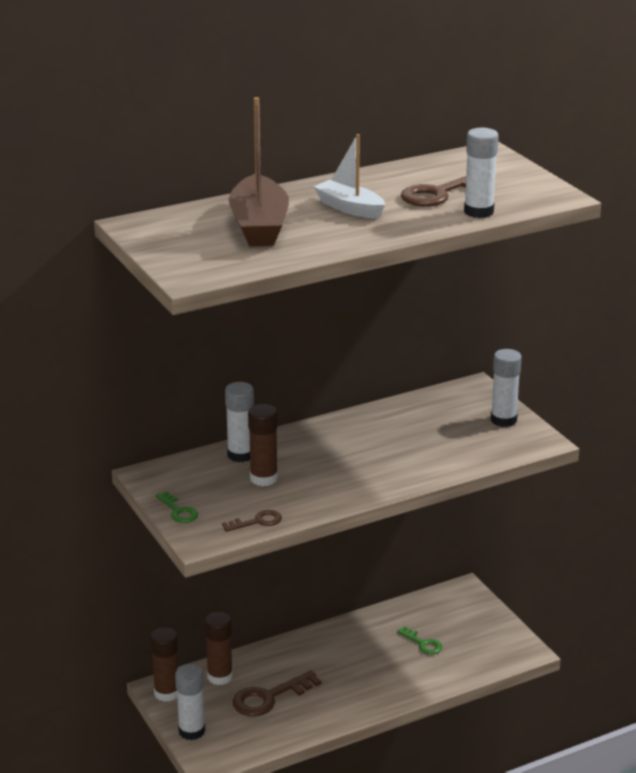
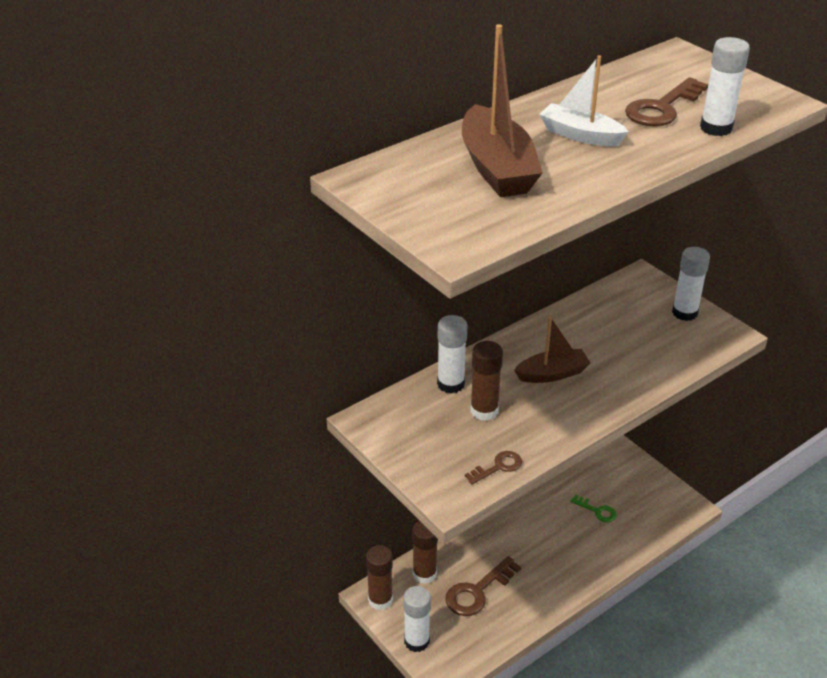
camera: 10 degrees left, 10 degrees up
(178, 511) = (413, 463): green key -> none
(344, 456) = (552, 374): none -> brown boat

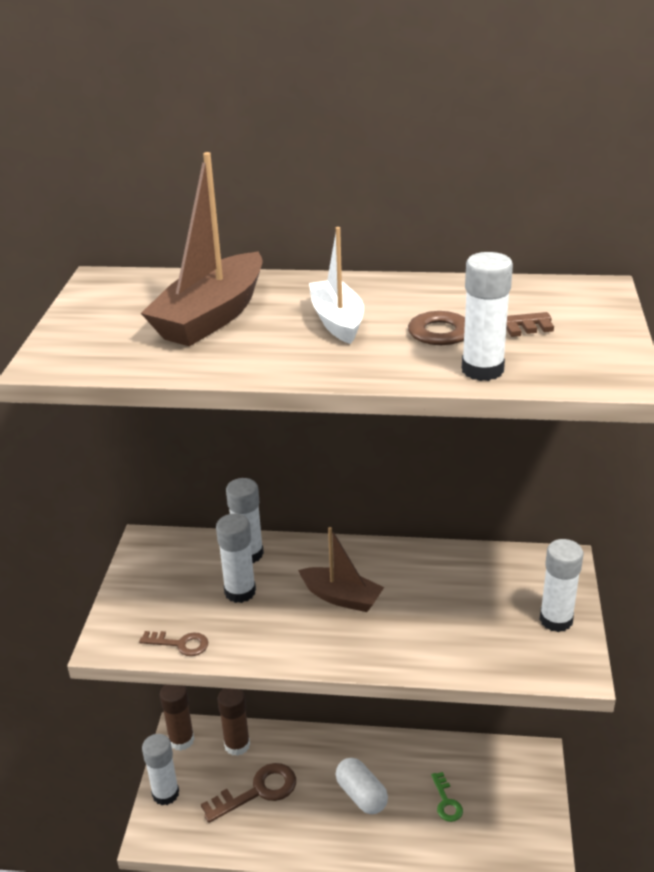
camera: 45 degrees right, 5 degrees down
(477, 591) = (258, 791): brown key -> brown key turned 150 degrees clockwise
(484, 411) = (240, 592): brown glue stick -> white glue stick
(544, 544) = (361, 795): none -> white capsule

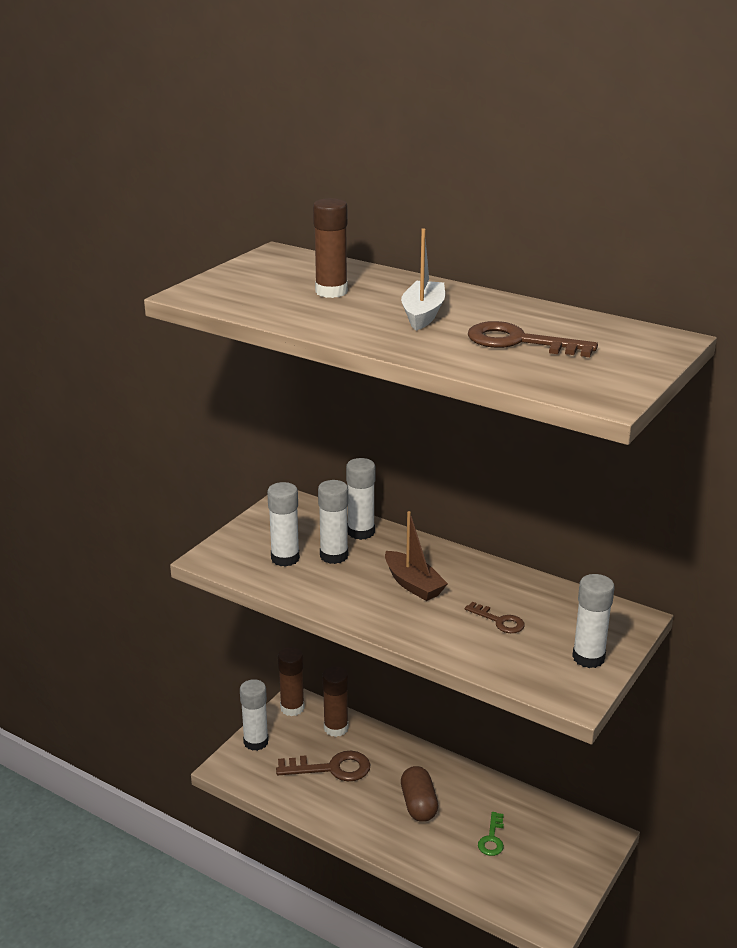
camera: 25 degrees right, 5 degrees down
(180, 644) = (261, 576): brown key -> brown key (499, 621)
(211, 317) = (331, 292): brown boat -> brown glue stick
(361, 795) = (418, 804): white capsule -> brown capsule
(482, 370) = (499, 369): white glue stick -> white glue stick (285, 558)

